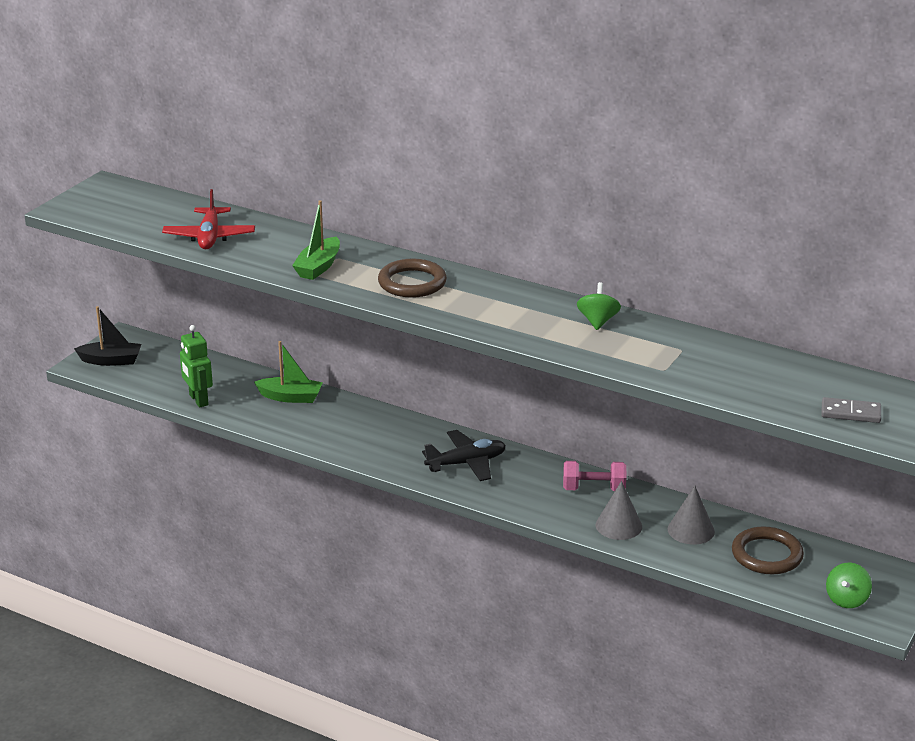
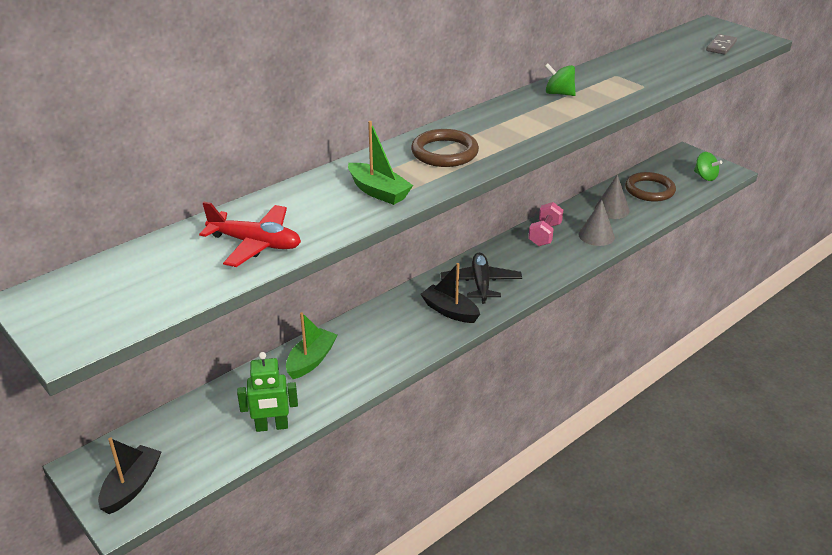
camera: 70 degrees left, 5 degrees up
(406, 453) = (449, 311): none -> black boat

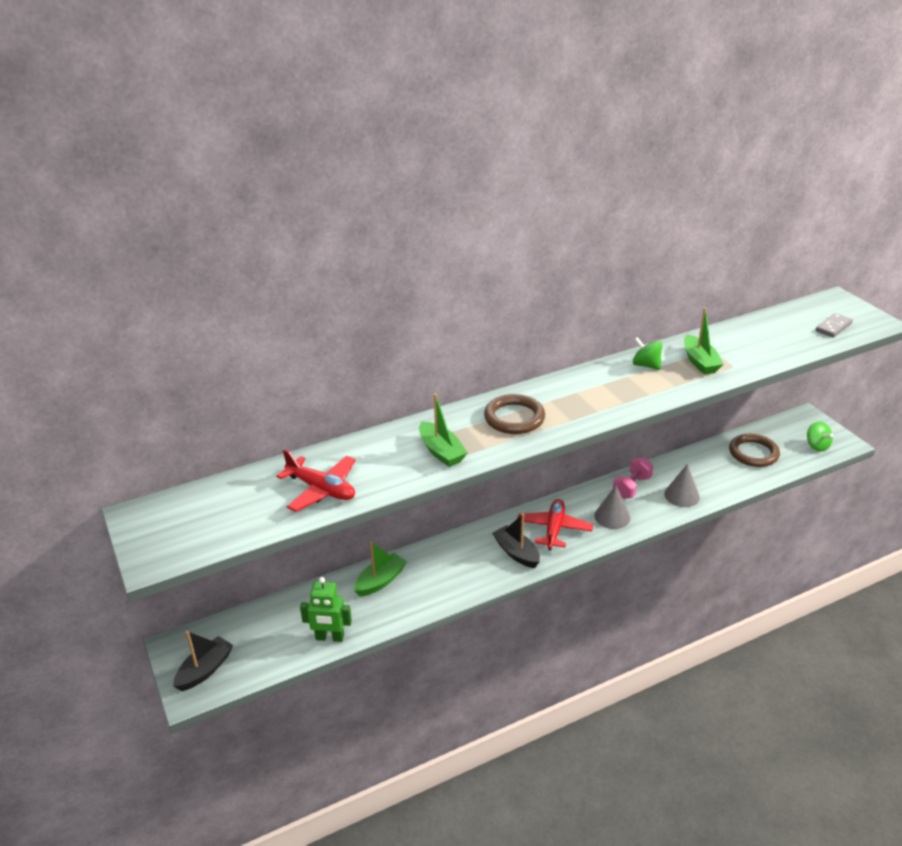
camera: 15 degrees right, 0 degrees up
(481, 283) = (554, 529): black plane -> red plane
(610, 86) = (700, 362): none -> green boat
(612, 209) = (707, 469): grey cone -> grey cone (612, 516)

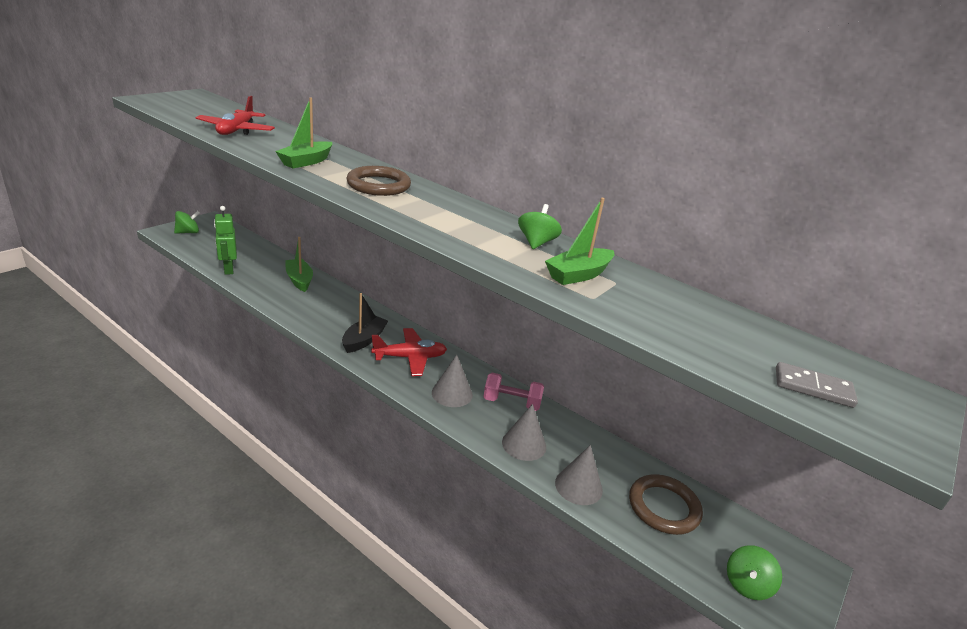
camera: 60 degrees right, 5 degrees down
(205, 670) = (188, 232): black boat -> green spinning top
(380, 581) = (299, 280): green boat -> green boat turned 135 degrees counterclockwise
(729, 483) = (578, 486): none -> grey cone

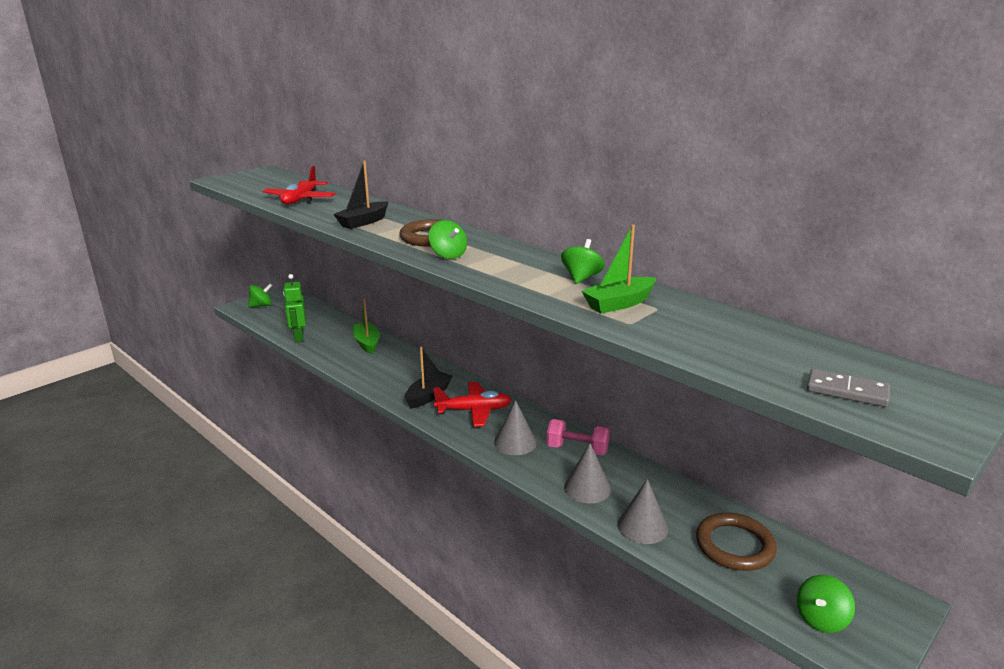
camera: 10 degrees right, 5 degrees down
(306, 162) = (363, 222): green boat -> black boat
(399, 207) = (448, 255): none -> green spinning top

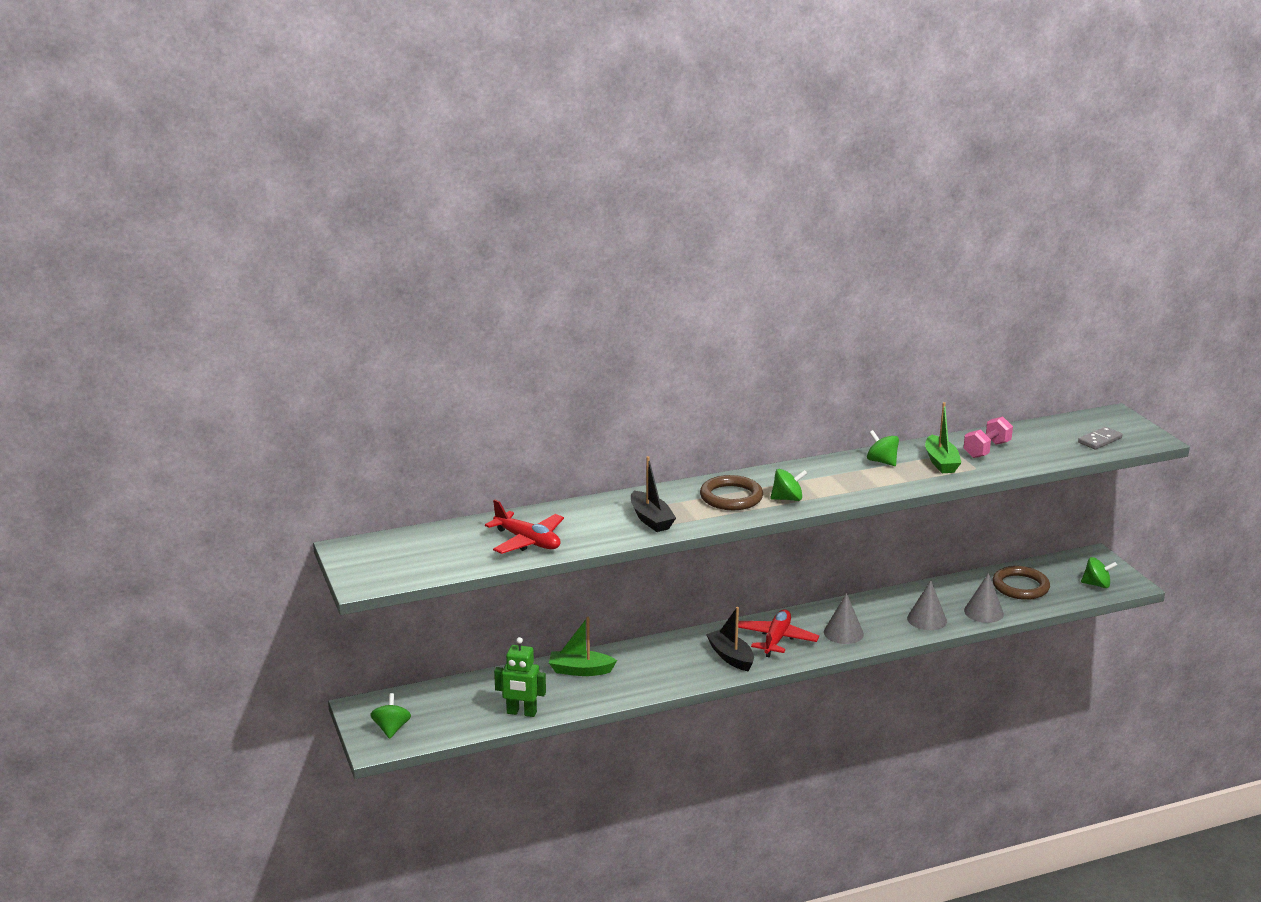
camera: 65 degrees left, 0 degrees up
(577, 449) = (872, 608): pink dumbbell -> pink dumbbell (986, 450)
(821, 619) = (1096, 584): green spinning top -> green spinning top turned 60 degrees counterclockwise

